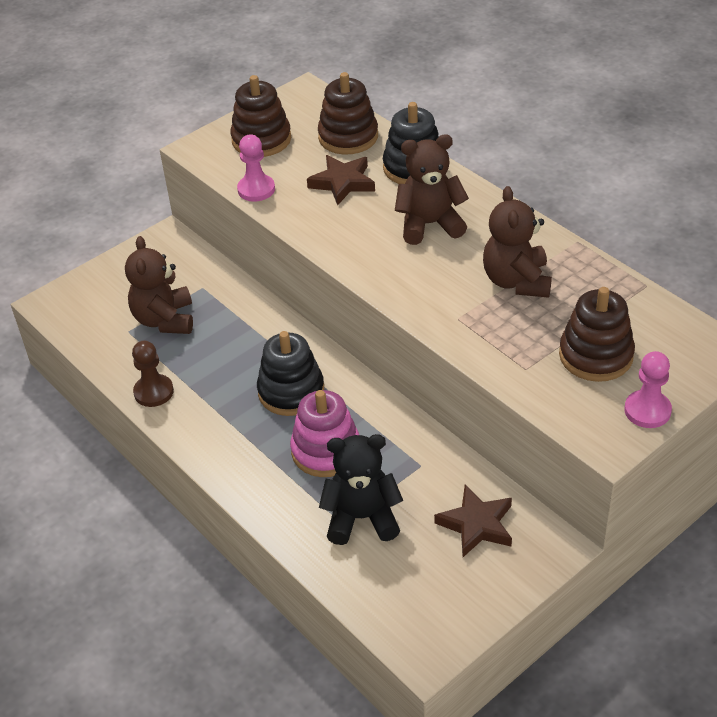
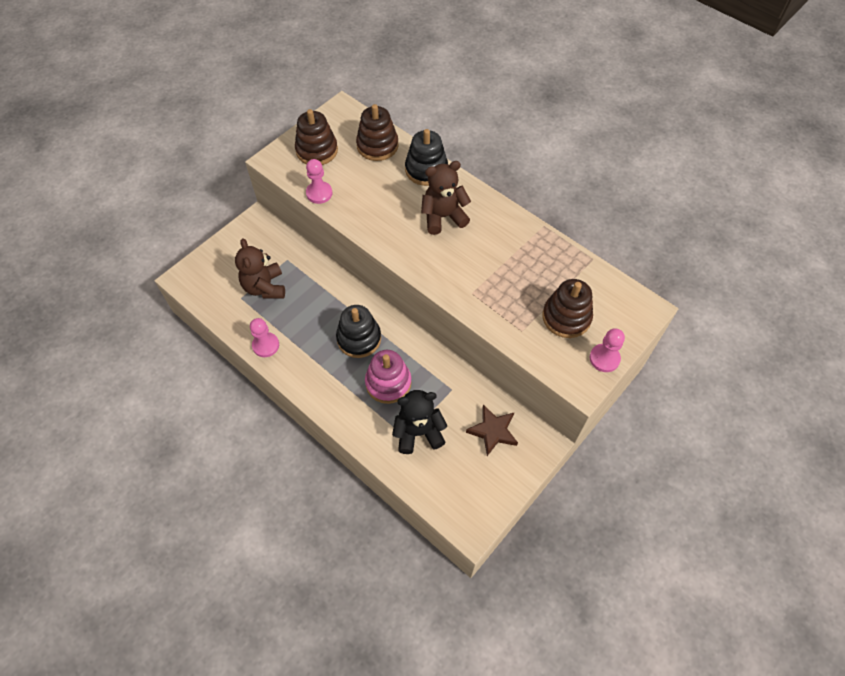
camera: 10 degrees left, 15 degrees up
(153, 392) = (266, 345): brown pawn -> pink pawn
(342, 183) = (379, 185): brown star -> none
(516, 281) = (507, 260): brown teddy bear -> none

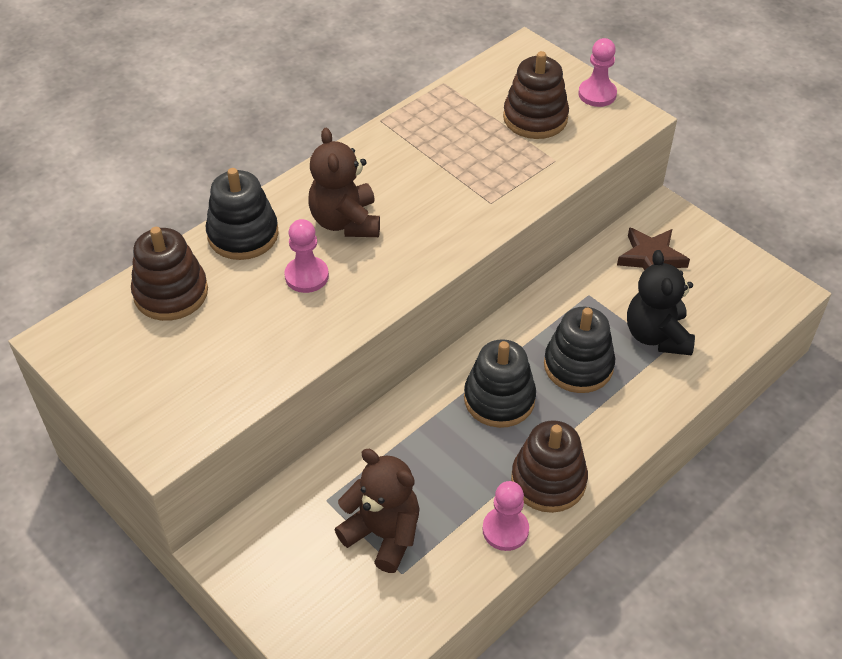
camera: 85 degrees left, 10 degrees down
(265, 287) = (383, 534): brown teddy bear -> brown teddy bear turned 135 degrees counterclockwise
(317, 150) = (158, 379): brown stacking toy -> brown stacking toy (548, 480)
(319, 193) = (263, 376): pink pawn -> pink pawn (306, 276)
(388, 383) = (578, 365): pink stacking toy -> black stacking toy

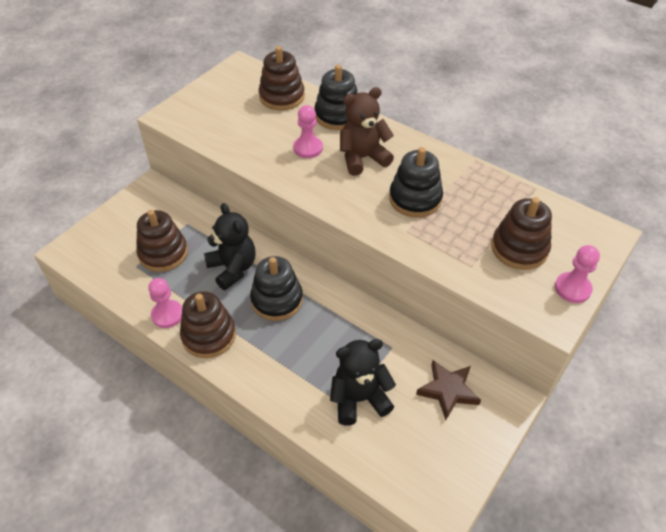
camera: 80 degrees right, 0 degrees up
(383, 534) = (163, 253): brown teddy bear -> brown stacking toy
(433, 445) = (233, 268): none -> black teddy bear
(578, 365) = (316, 345): black stacking toy -> black stacking toy (415, 199)

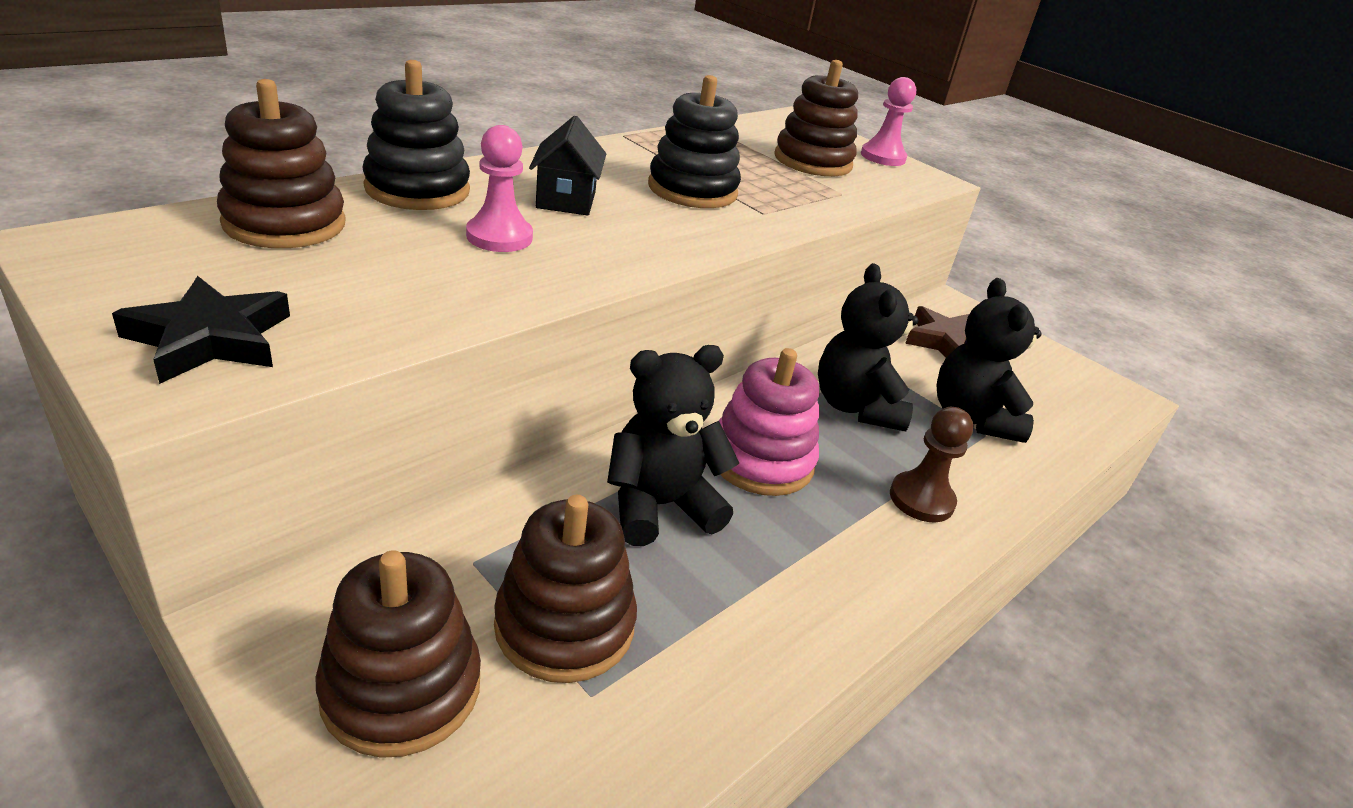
camera: 85 degrees left, 15 degrees down
(167, 315) = (778, 641): pink pawn -> none
(196, 111) = (210, 339): none -> black star
(209, 335) = (844, 574): brown stacking toy -> brown stacking toy (401, 688)
(271, 368) = (921, 499): none -> brown pawn
(277, 300) = (761, 460): black stacking toy -> pink stacking toy
(342, 338) = (856, 407): none -> black teddy bear
(363, 158) = (566, 200): brown teddy bear -> black house

